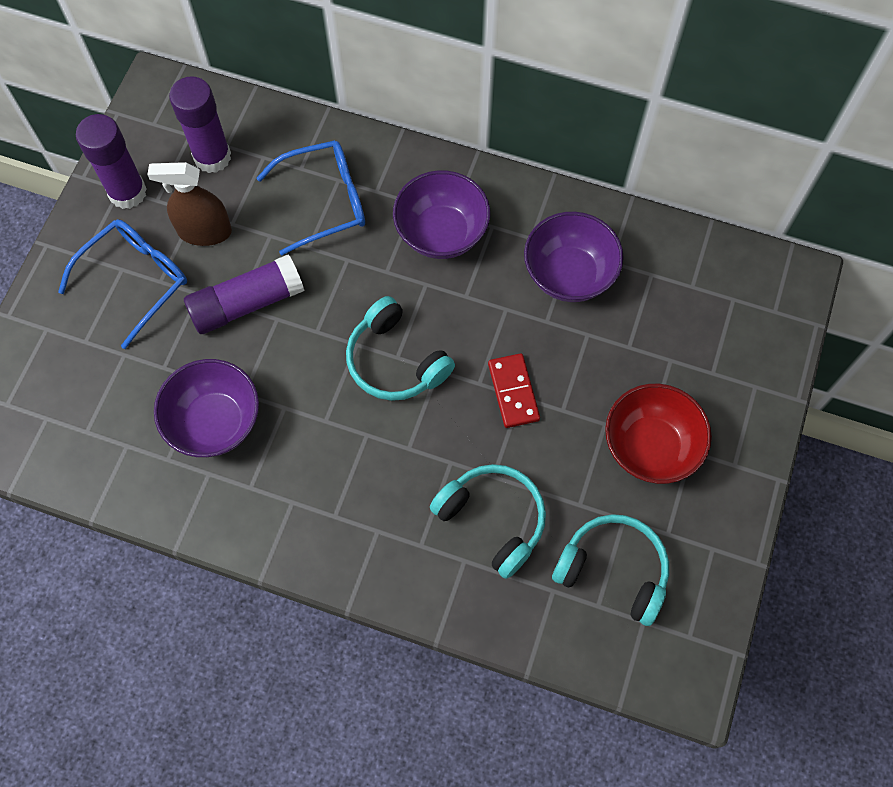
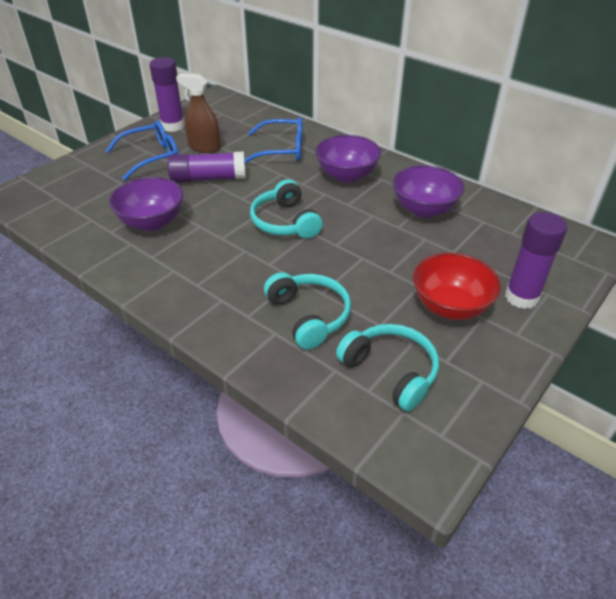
camera: 20 degrees right, 25 degrees down
(212, 157) = (229, 123): purple glue stick -> purple glue stick (521, 297)
(513, 392) = (358, 254): red domino -> none

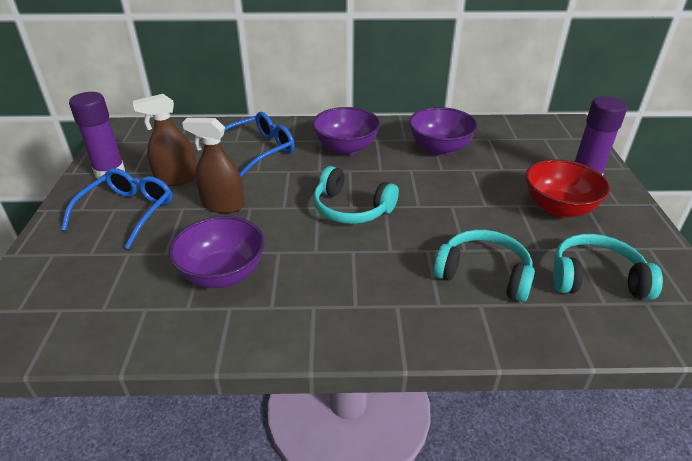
camera: 40 degrees left, 5 degrees down
(208, 178) = (223, 205): purple glue stick -> brown spray bottle

